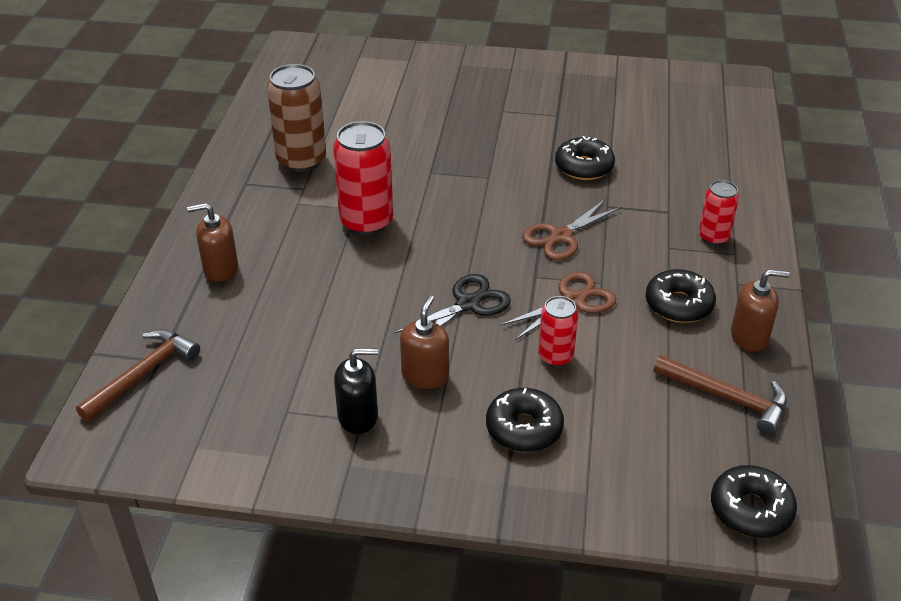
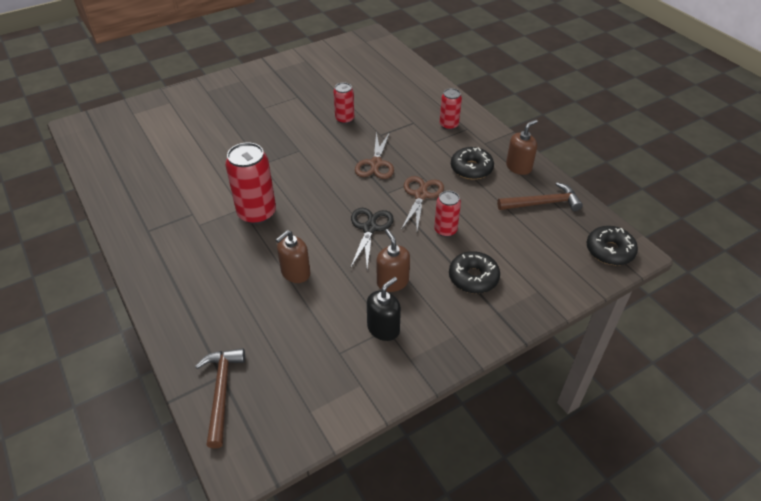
camera: 40 degrees left, 5 degrees up
(220, 269) = (195, 294): brown soap dispenser -> brown soap dispenser (295, 273)
(301, 160) = (170, 197): brown can -> none
(584, 167) = (344, 119): black donut -> red can

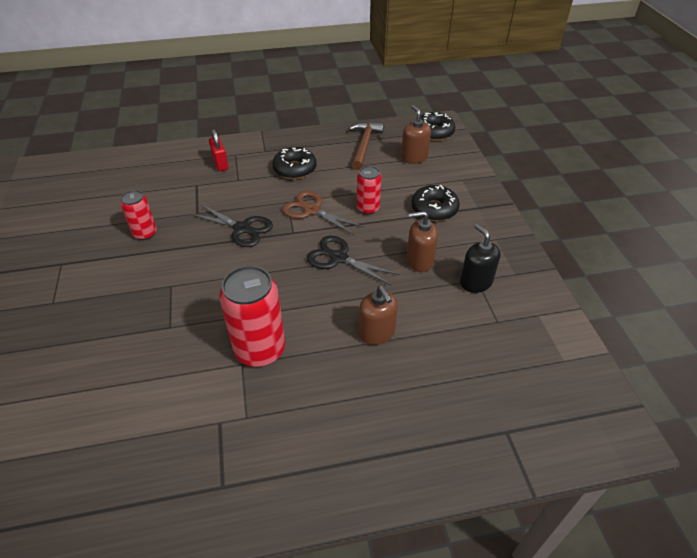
camera: 70 degrees left, 0 degrees up
(221, 392) = (528, 435): brown hammer -> none
(376, 163) = (242, 228): brown scissors -> black scissors
(449, 125) = (220, 164): red can -> red padlock
(518, 167) = (311, 143): brown soap dispenser -> brown soap dispenser (414, 157)

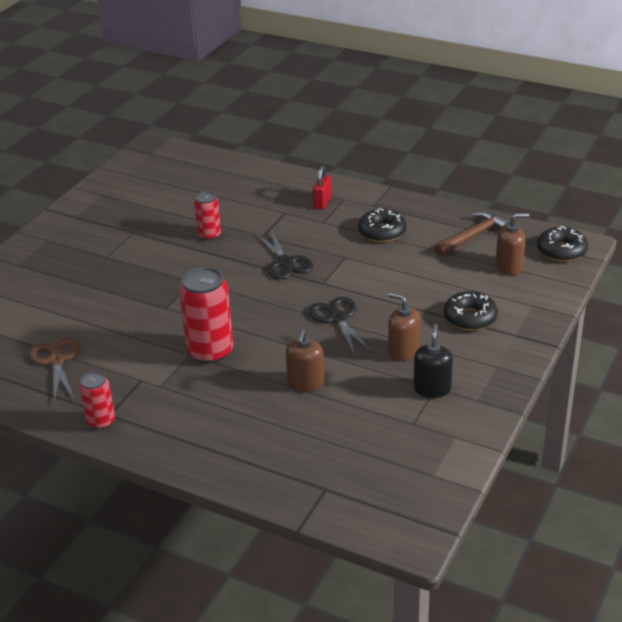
camera: 40 degrees right, 10 degrees down
(311, 210) = (357, 272): brown scissors -> brown scissors (56, 361)
(368, 208) = (409, 291): red can -> red can (101, 421)
(414, 157) = (509, 266): brown soap dispenser -> brown soap dispenser turned 60 degrees clockwise

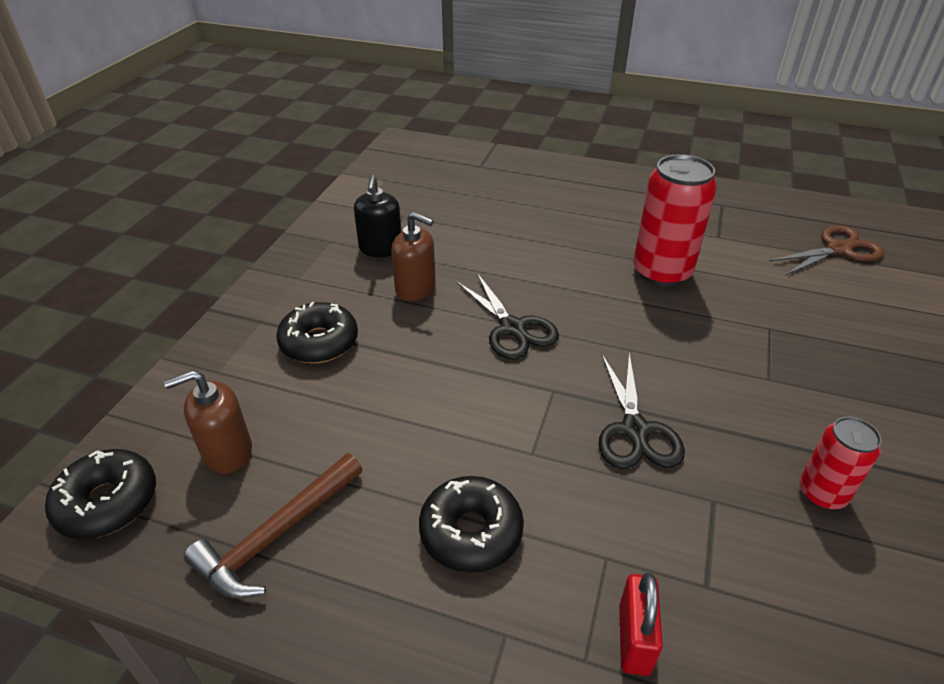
camera: 170 degrees right, 5 degrees up
(56, 361) = (838, 249): brown scissors -> brown scissors turned 90 degrees counterclockwise
(101, 421) = (724, 198): red can -> none
(285, 262) = (635, 430): black scissors -> black scissors turned 150 degrees counterclockwise
(305, 383) = (528, 245): brown soap dispenser -> none

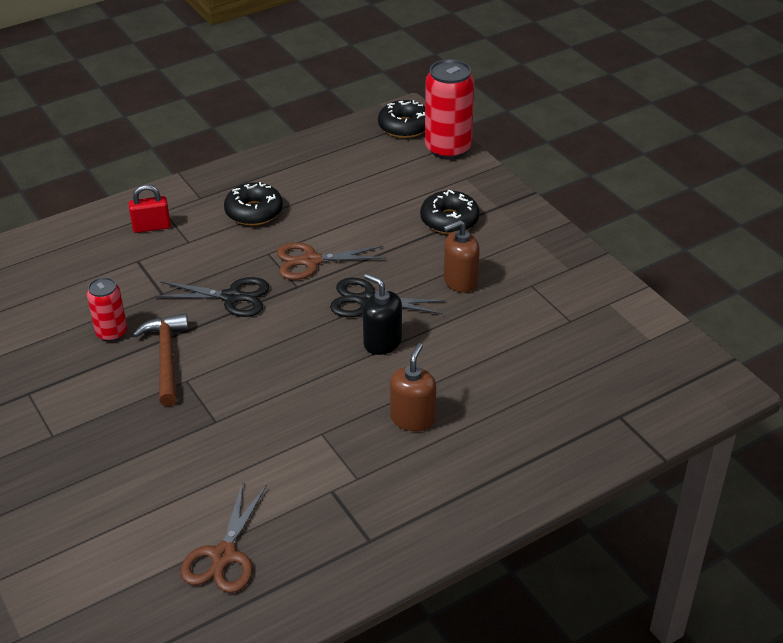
camera: 130 degrees right, 0 degrees up
(227, 452) = (395, 164): brown soap dispenser -> brown soap dispenser (412, 418)
(276, 535) = (326, 162): brown hammer -> brown hammer (166, 358)
(380, 248) = (531, 288): black soap dispenser -> black soap dispenser (382, 342)
(503, 405) = (311, 261): none -> brown scissors
(634, 639) = (151, 227): red padlock -> red padlock turned 60 degrees counterclockwise
(635, 430) = (232, 297): black scissors -> black scissors turned 150 degrees clockwise
(661, 272) = (333, 415): red can -> red can (448, 148)

